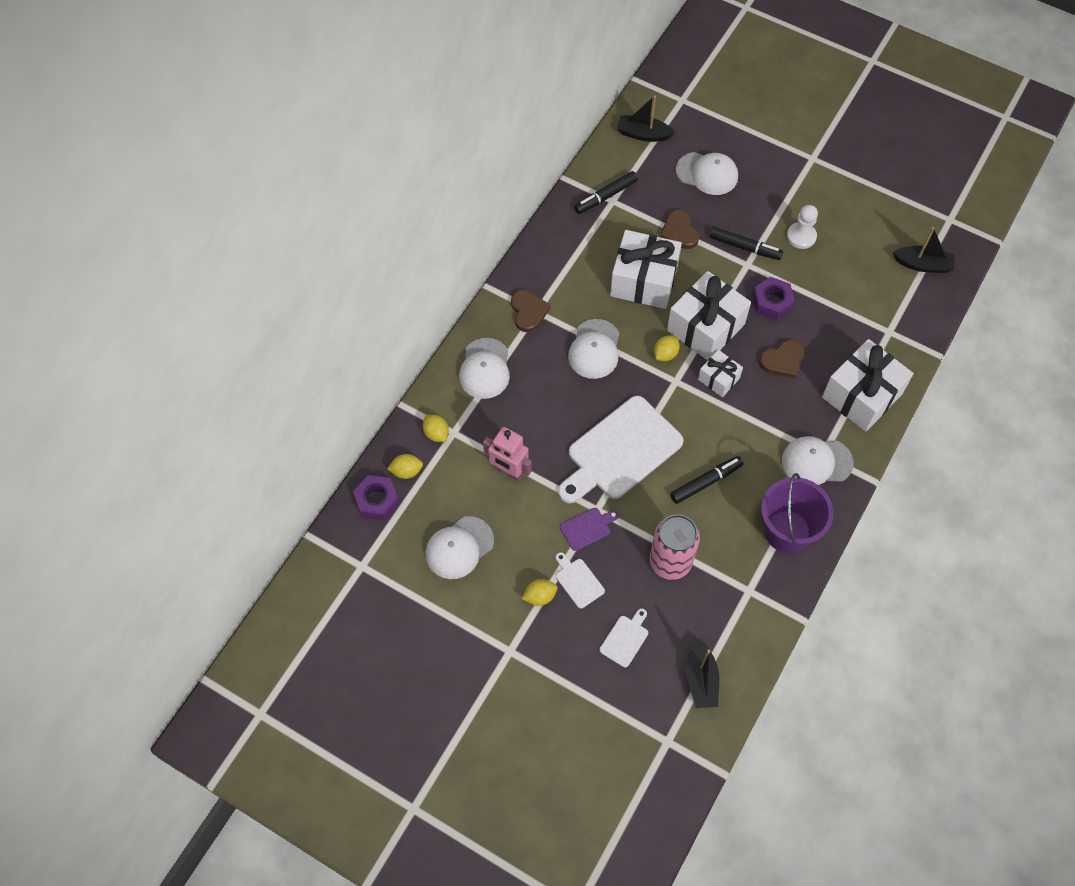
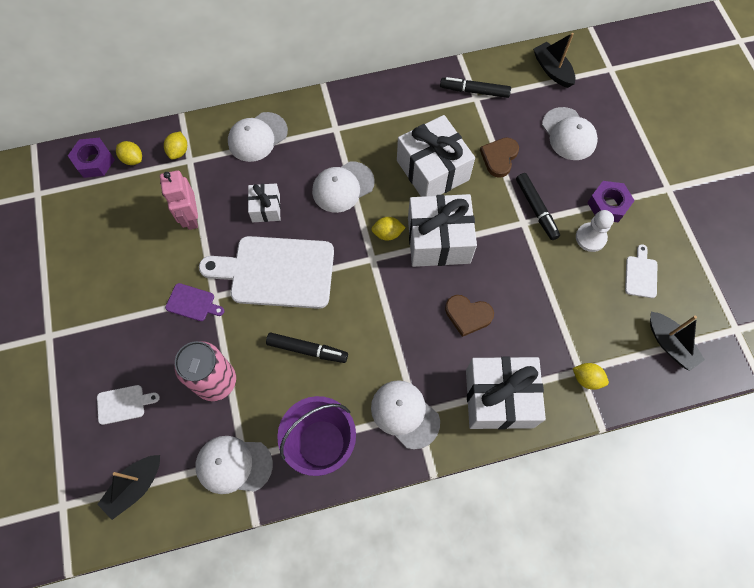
camera: 45 degrees right, 5 degrees up
(459, 548) = (102, 237): white cap -> white cap (233, 465)
(528, 312) = (329, 124): brown heart -> none
(540, 596) = (108, 318): yellow lemon -> yellow lemon (586, 379)
(578, 581) = (143, 333): white cutting board -> white cutting board (641, 274)
(718, 379) = (404, 285): white gift -> white gift (266, 208)
(772, 302) = (510, 266): purple nut -> purple nut (608, 205)

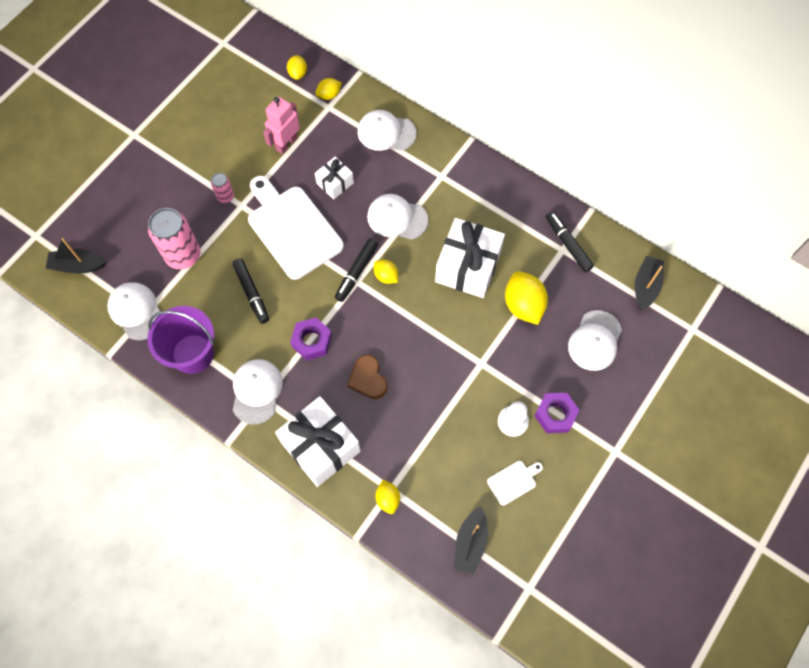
camera: 50 degrees right, 0 degrees up
(94, 161) = (275, 53): purple nut -> purple nut (312, 341)
(124, 404) = (124, 214): white cutting board -> none
(192, 303) = (225, 196): purple cutting board -> pink can
(438, 240) = (411, 314): white gift -> none
(499, 158) = (523, 305): brown heart -> yellow lemon
(536, 209) = (501, 364): black marker -> black marker (356, 272)

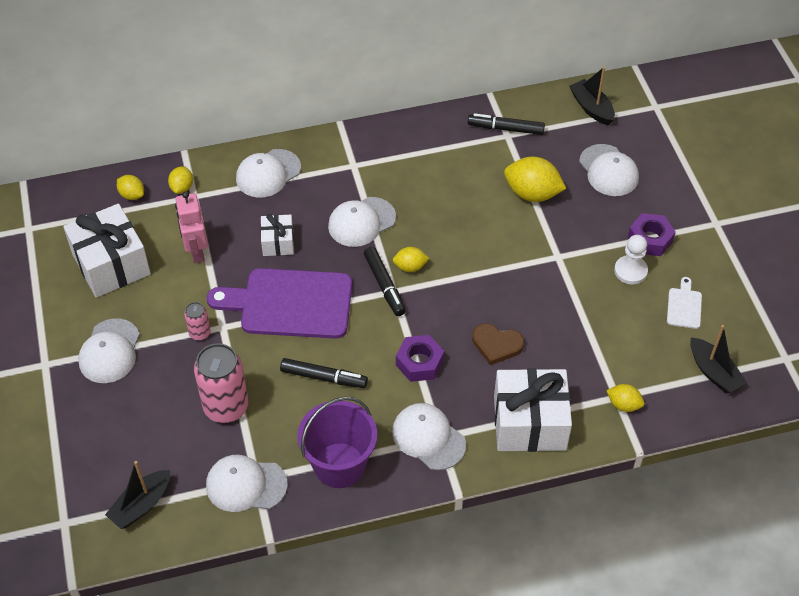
camera: 50 degrees left, 15 degrees down
(171, 160) = (110, 351): none -> white cap
(292, 228) = (290, 304): white cutting board -> purple cutting board
(468, 267) = (459, 206): white gift -> white gift (111, 264)

